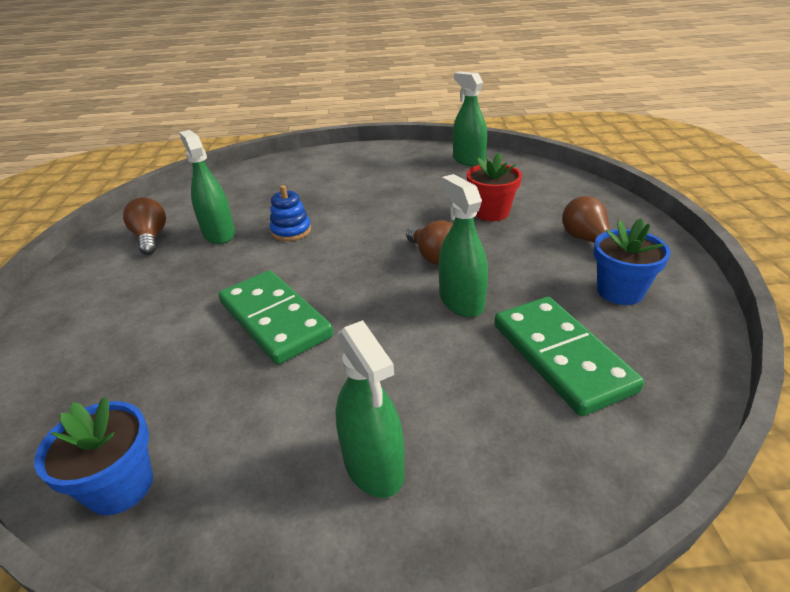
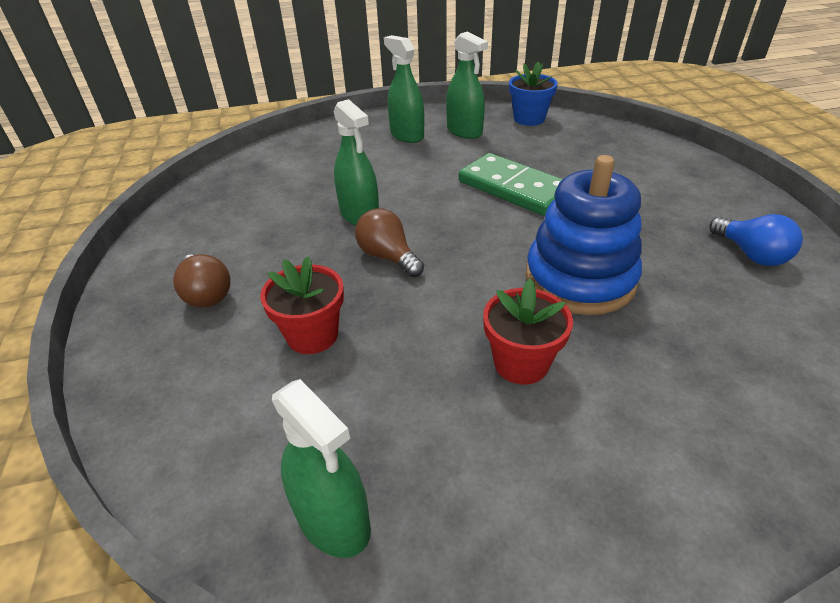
camera: 170 degrees right, 5 degrees up
(151, 238) = (750, 254): brown light bulb -> blue light bulb
(219, 234) = (670, 267): green spray bottle -> green spray bottle (464, 131)
(291, 231) = (579, 279): blue stacking toy -> blue stacking toy, size x2.05
(363, 195) = (521, 363): none -> red flower pot
(561, 357) = (290, 185): green domino -> none
(620, 291) = (214, 235): blue flower pot -> none

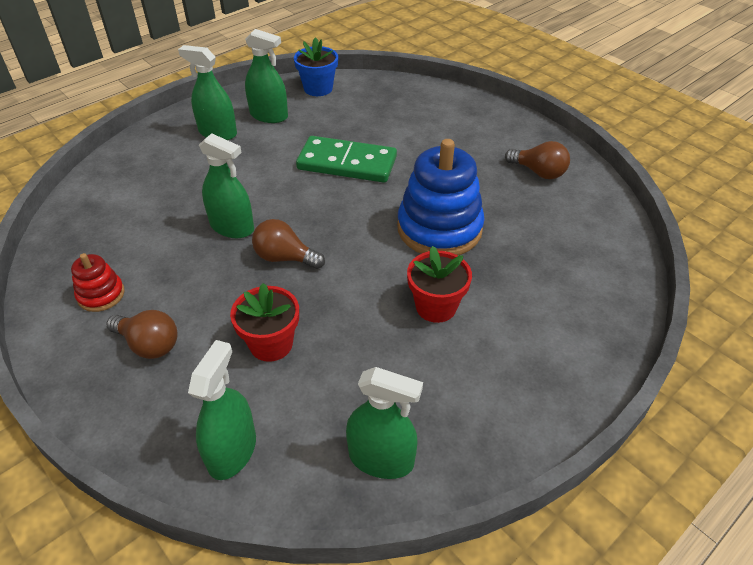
camera: 30 degrees left, 5 degrees up
(190, 431) = (232, 451): none -> green spray bottle
(205, 238) = (101, 295): none -> red stacking toy
(750, 254) = (538, 172): blue light bulb -> brown light bulb

